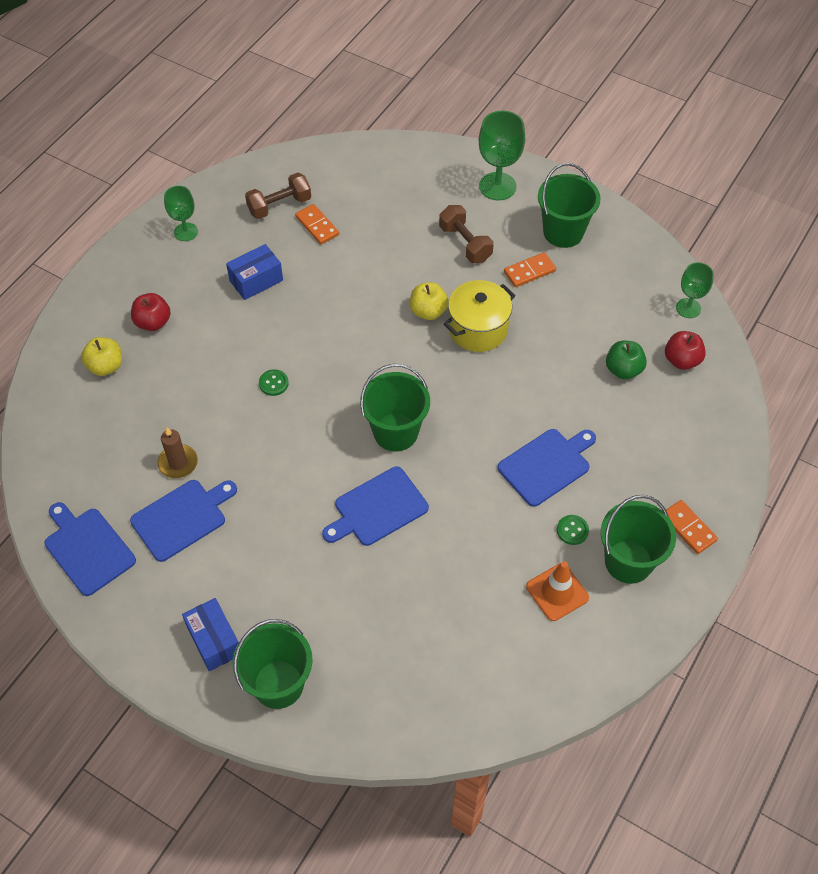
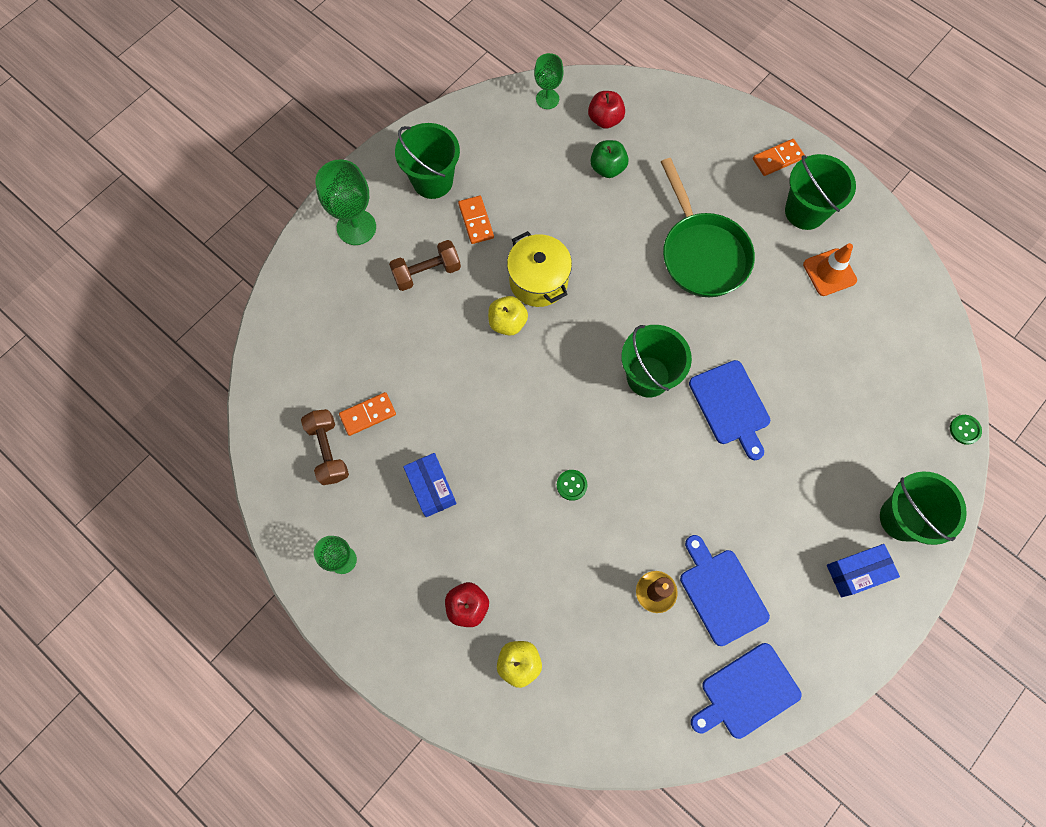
camera: 80 degrees left, 15 degrees up
(547, 465) = (702, 253): blue cutting board -> green pan
(572, 530) = (771, 247): green button -> green button (964, 430)

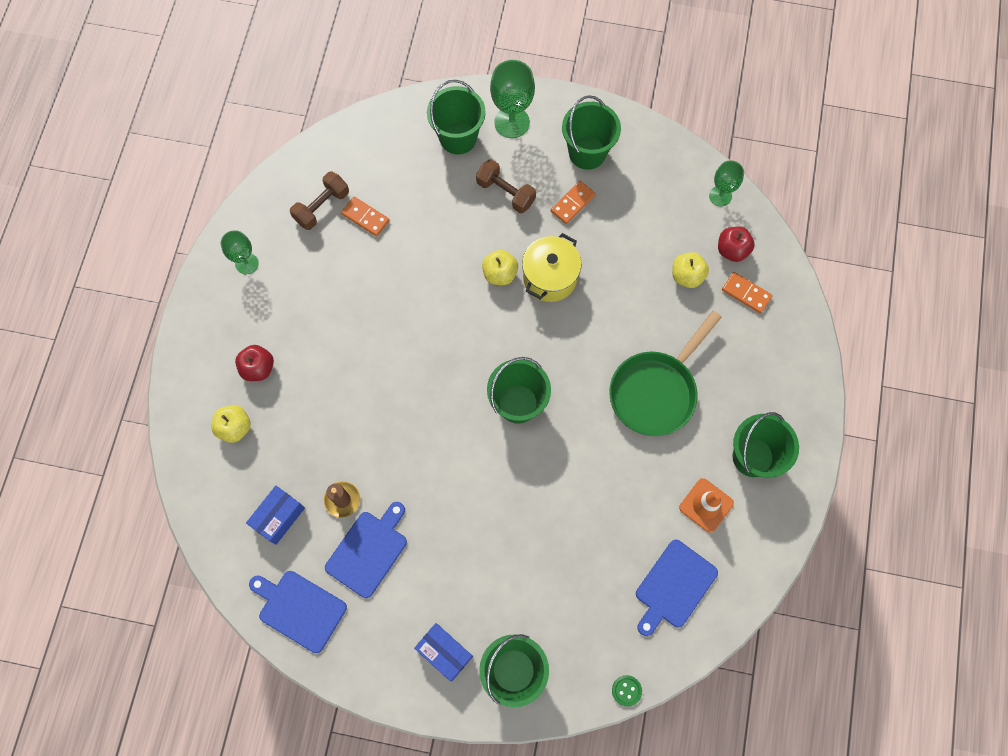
camera: 60 degrees right, 0 degrees up
(339, 283) = (458, 137): none -> green bucket
(431, 488) = (333, 293): blue box -> blue box (279, 517)
(571, 485) = (393, 392): green button -> none
(607, 168) = (687, 276): green apple -> yellow apple
(731, 406) = (531, 482): blue cutting board -> blue cutting board (674, 586)
(777, 158) = (790, 409): orange domino -> orange domino (746, 293)

